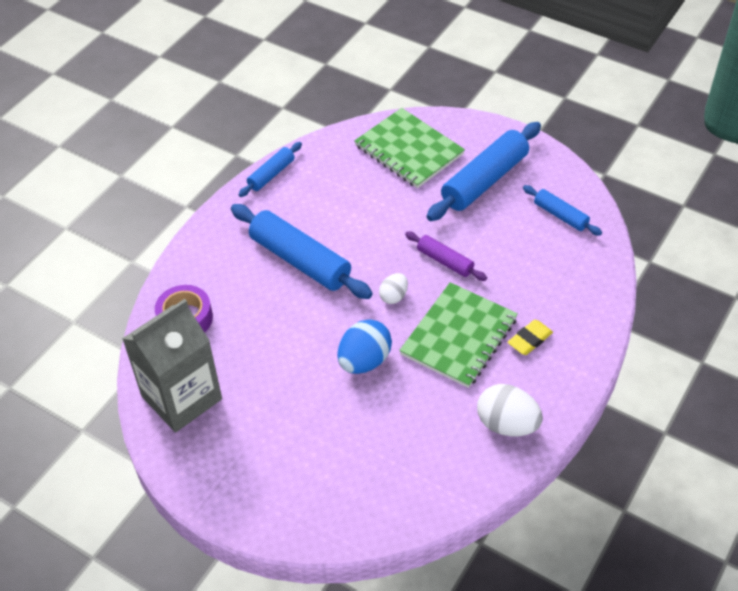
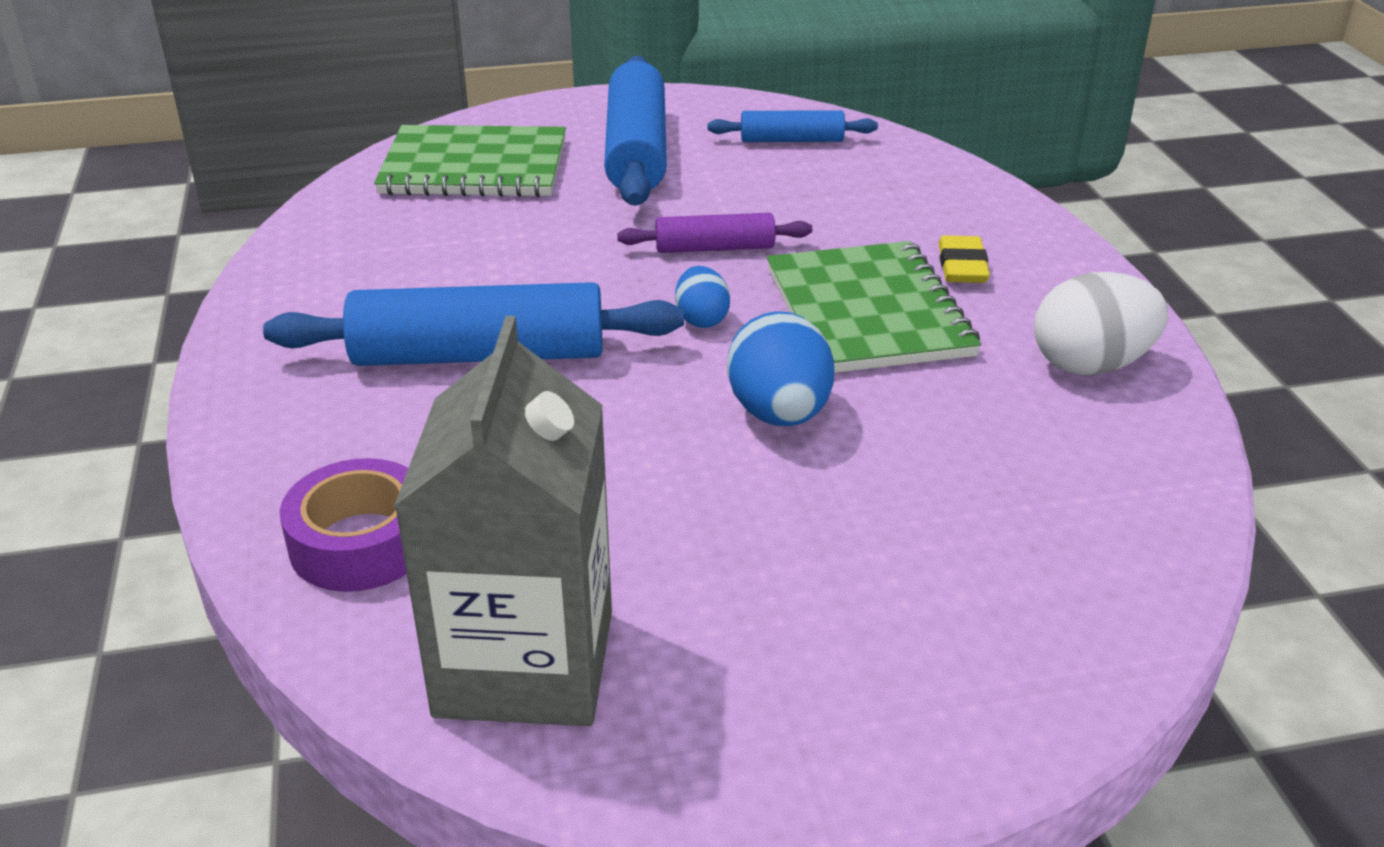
camera: 45 degrees left, 15 degrees down
(271, 174) = (270, 283): blue rolling pin -> none
(393, 296) = (701, 319): white egg -> blue egg

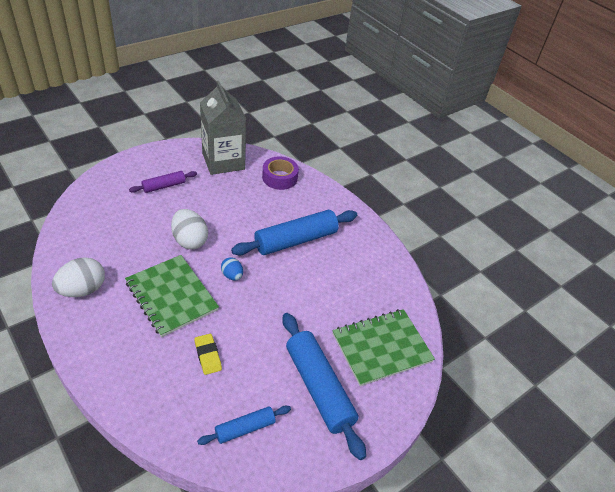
camera: 150 degrees right, 10 degrees up
(715, 248) = (245, 319): purple rolling pin -> purple rolling pin (164, 186)
(779, 414) = (190, 240): blue egg -> white egg
(962, 266) = (136, 337): yellow eraser -> yellow eraser (208, 356)

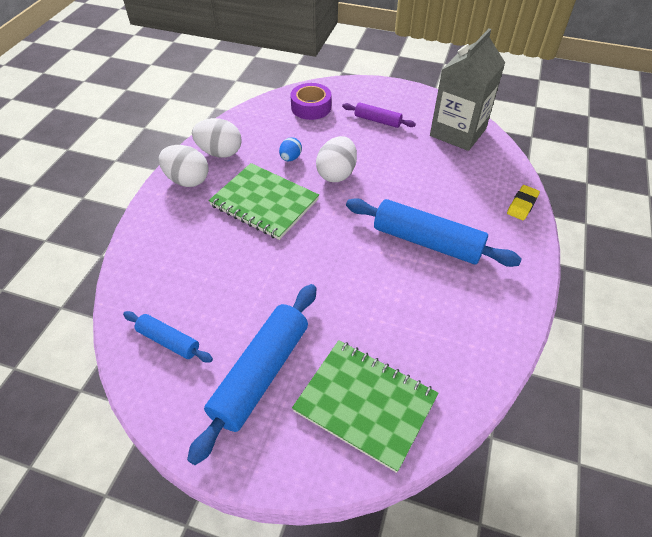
camera: 60 degrees right, 5 degrees up
(89, 328) = (187, 180): none -> white egg
(171, 296) = (264, 202): green notebook -> green notebook turned 75 degrees counterclockwise
(208, 356) = (224, 265): yellow eraser -> yellow eraser (522, 205)
(232, 275) = (329, 225): blue egg -> blue egg (290, 158)
(279, 177) = (493, 179): purple tape -> purple tape (311, 107)

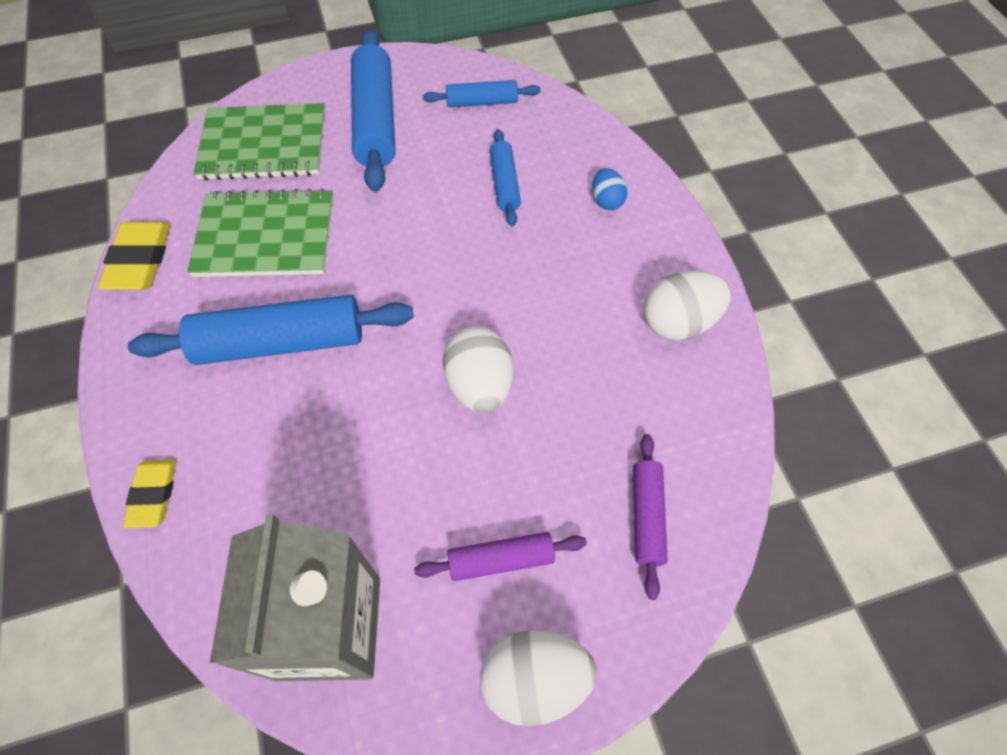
camera: 145 degrees right, 10 degrees up
(187, 180) = (665, 256): white egg -> white egg (534, 680)
(222, 265) = (504, 184): none -> blue rolling pin
(264, 202) = (535, 280): green notebook -> green notebook (265, 236)
(290, 158) = (571, 374): blue egg -> blue egg (606, 201)
(311, 107) = (646, 516): purple tape -> purple rolling pin
(502, 345) = (140, 260): none -> yellow eraser

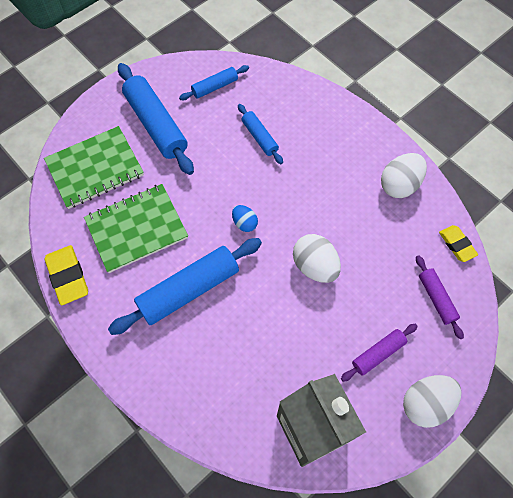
camera: 25 degrees left, 5 degrees up
(153, 495) = (174, 407): yellow eraser -> yellow eraser (457, 245)
(606, 201) = (323, 125): blue egg -> blue egg (244, 223)

